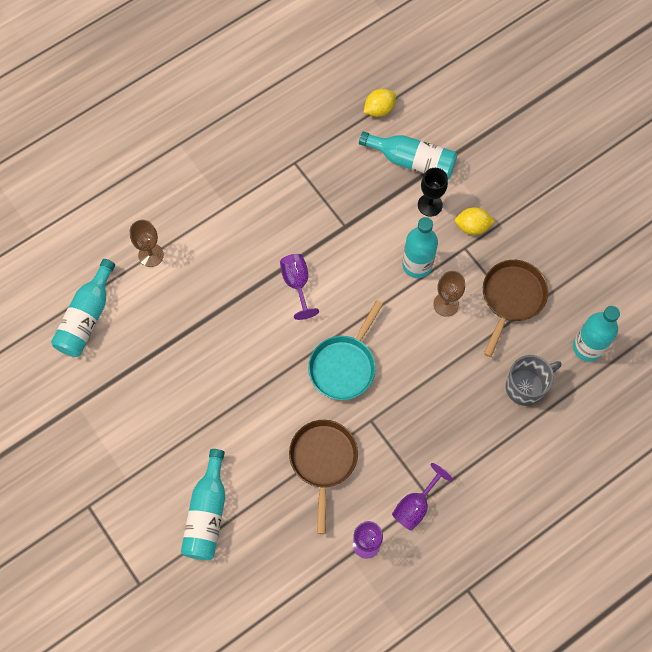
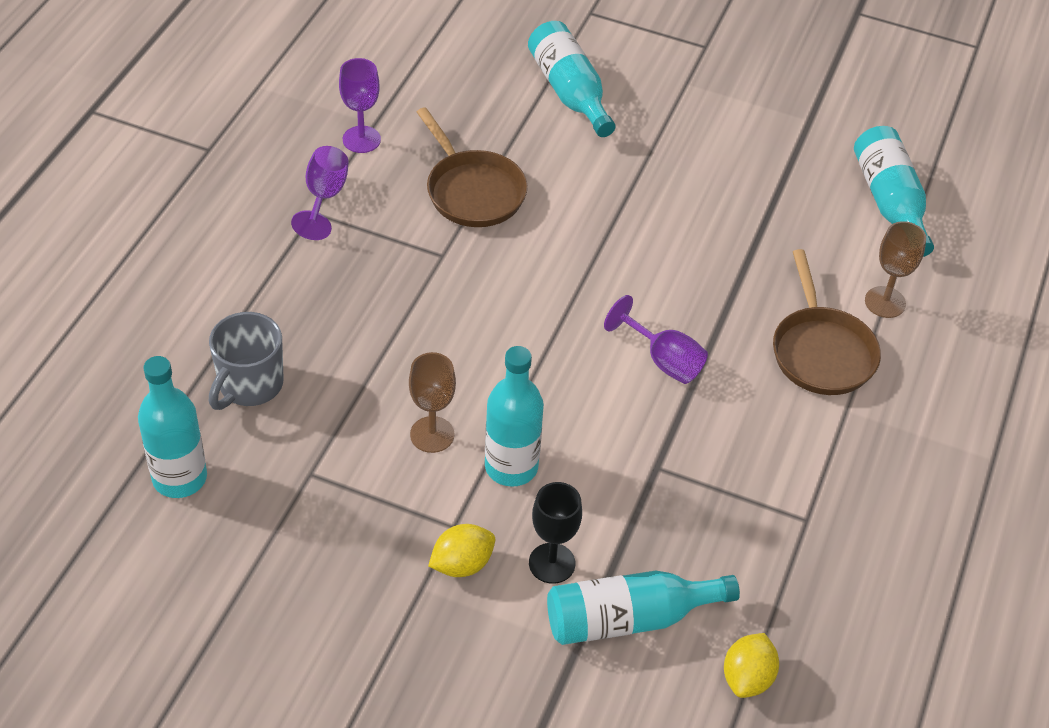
camera: 145 degrees right, 20 degrees down
(344, 365) = (522, 297): turquoise pan -> none
(511, 298) = (336, 489): brown pan -> brown pan (821, 351)

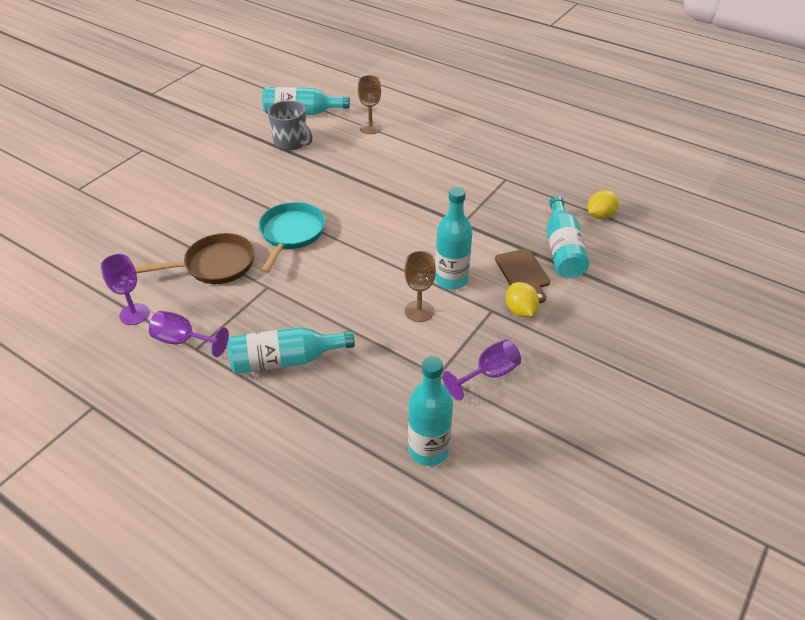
camera: 75 degrees left, 5 degrees down
(249, 385) = (352, 401): grey mug -> grey mug (291, 142)
(552, 563) = (523, 273): black goblet -> brown cutting board
(562, 256) = (291, 234): none -> turquoise pan
(569, 92) = (148, 209): turquoise bottle -> turquoise bottle (286, 360)
(663, 360) = (387, 208): purple goblet -> purple goblet (489, 374)
(747, 678) = (600, 215): yellow lemon -> yellow lemon turned 75 degrees counterclockwise
(821, 351) = (397, 153): brown pan -> none

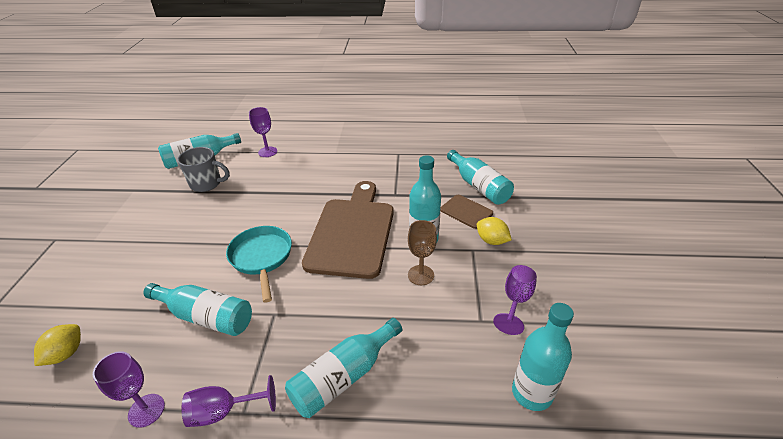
camera: 30 degrees left, 5 degrees down
(215, 265) = (206, 316): brown pan -> turquoise bottle
(370, 128) = (267, 152): brown goblet -> purple goblet
(388, 244) = (352, 232): none -> brown cutting board
(600, 215) = (480, 155): yellow lemon -> yellow lemon (66, 354)

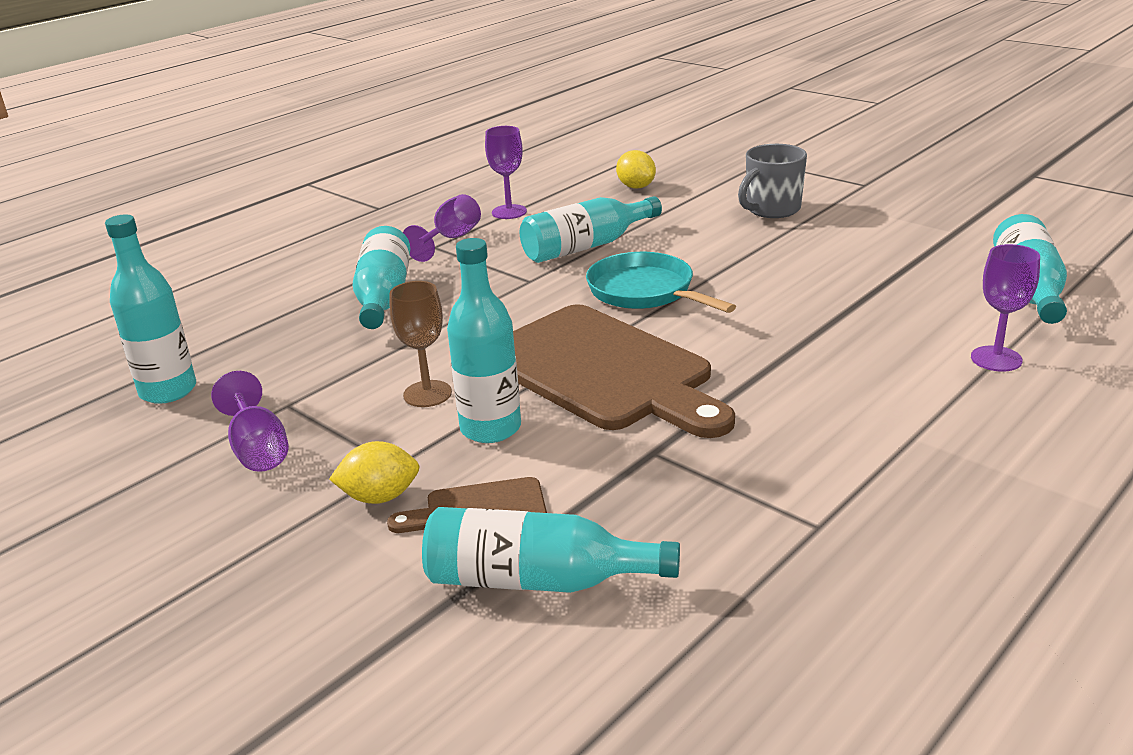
camera: 130 degrees right, 10 degrees down
(207, 184) = (914, 284): grey mug -> grey mug (772, 209)
(261, 258) = (645, 292): turquoise pan -> turquoise pan turned 150 degrees counterclockwise

